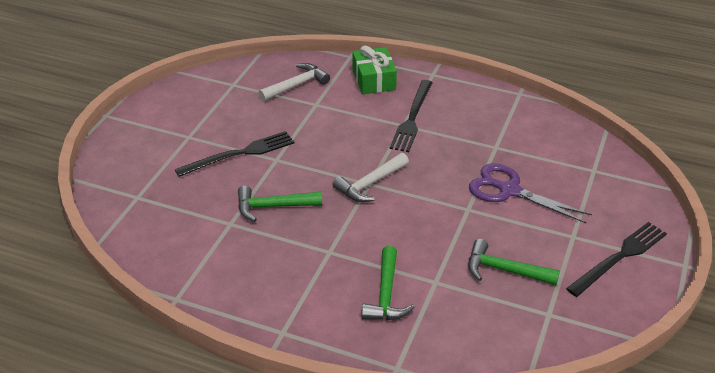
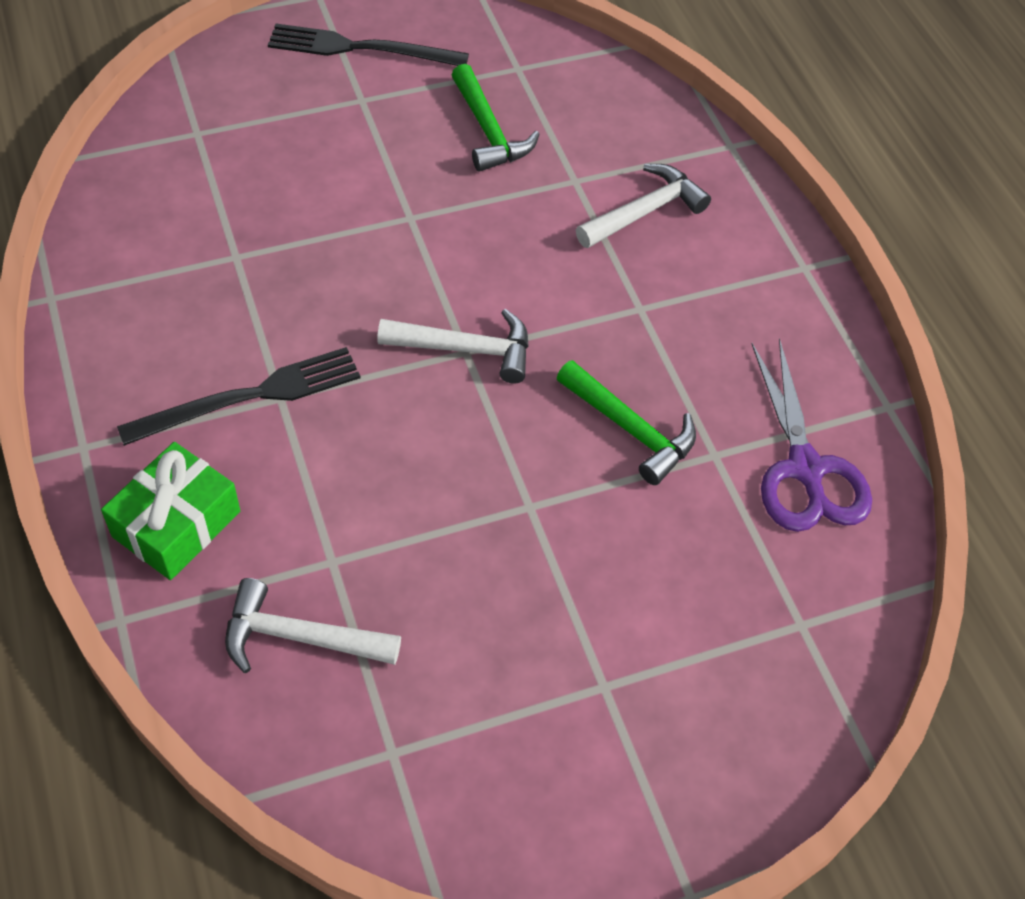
camera: 135 degrees left, 15 degrees up
(239, 154) = (568, 567): black fork -> none
(386, 295) = (645, 211): green hammer -> white hammer
(509, 190) = (328, 195): purple scissors -> purple scissors (805, 469)

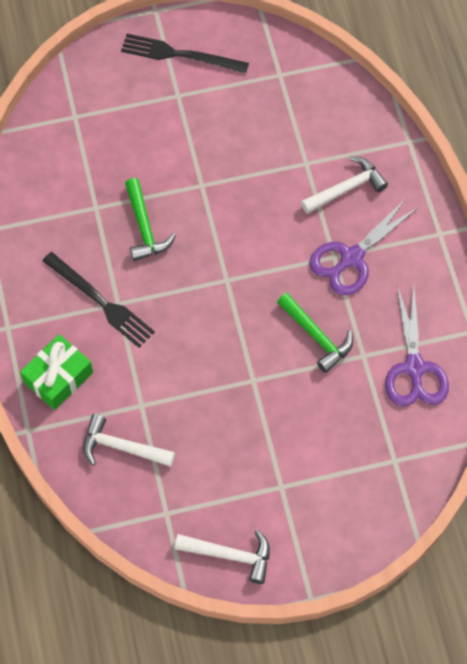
camera: 10 degrees right, 10 degrees up
(250, 396) = (101, 302): black fork -> black fork turned 60 degrees clockwise
(466, 349) = (227, 278): white hammer -> white hammer (230, 555)
(489, 131) = (256, 123): green hammer -> green hammer (145, 228)
(669, 308) = (351, 258): none -> purple scissors

